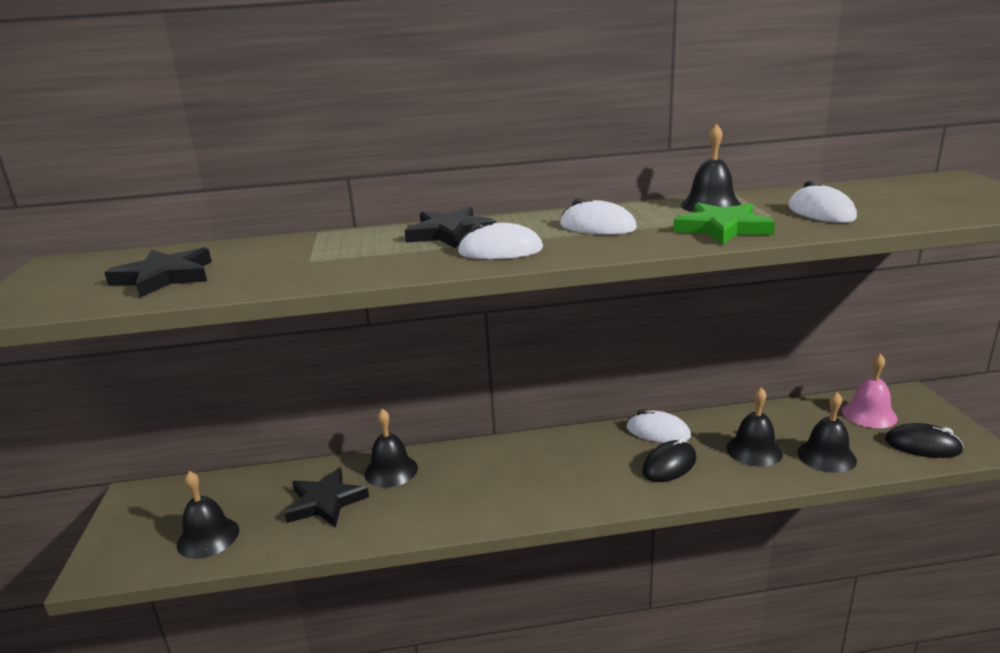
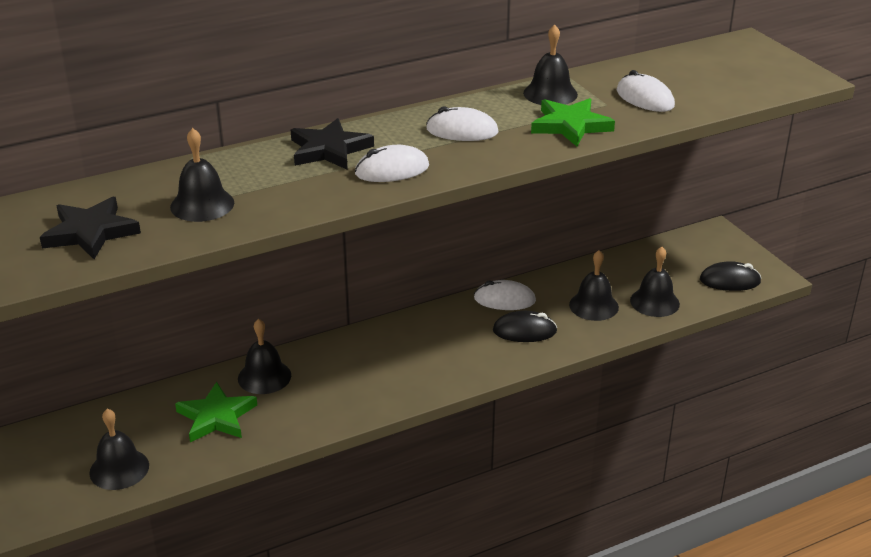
camera: 20 degrees left, 10 degrees up
(288, 264) = (202, 204): none -> black bell
(325, 502) = (216, 417): black star -> green star
(669, 465) = (524, 331): black mouse -> black mouse turned 60 degrees clockwise
(869, 414) = (684, 256): pink bell -> none

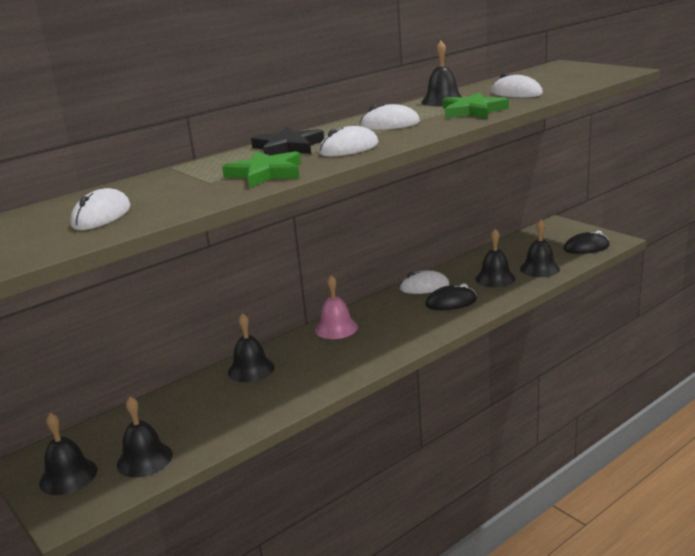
camera: 10 degrees left, 10 degrees down
(91, 232) = (101, 216): black star -> white mouse
(202, 204) = (196, 187): black bell -> black bell (68, 476)
(216, 417) = (220, 404): green star -> green star (266, 173)
(378, 339) = (336, 328): none -> pink bell

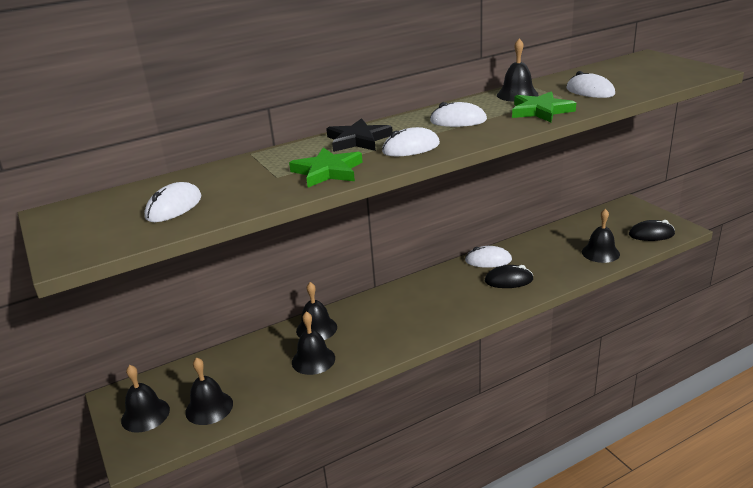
camera: 10 degrees right, 5 degrees up
(336, 328) = (399, 295): pink bell -> none
(495, 278) = (556, 259): black bell -> black bell (313, 360)

